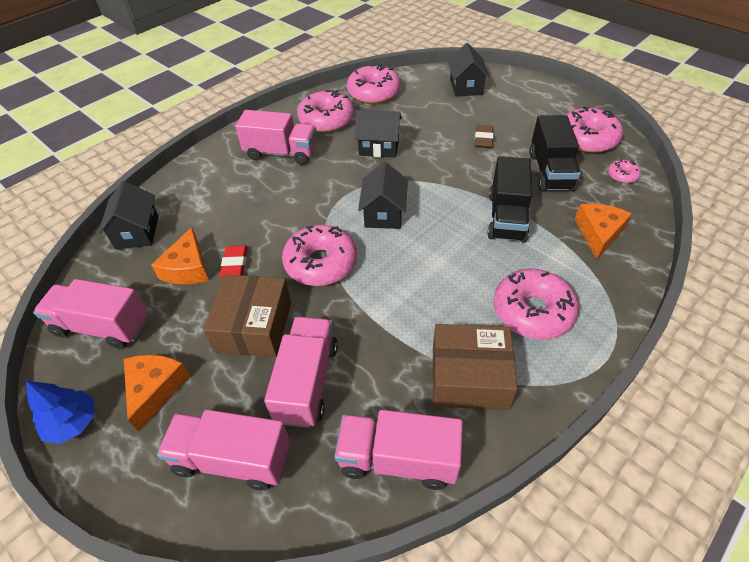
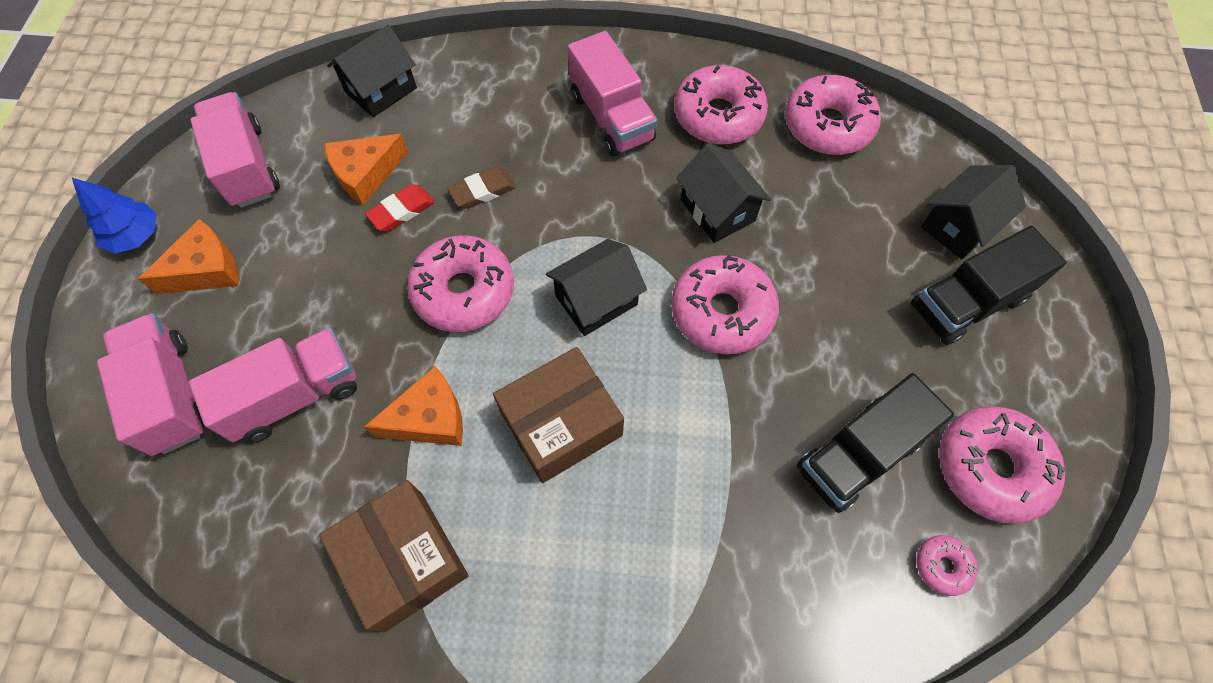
camera: 50 degrees right, 15 degrees up
(254, 326) = (332, 294): brown box -> brown box (561, 423)
(398, 459) = (254, 549): pink truck -> none
(483, 139) = (851, 324): brown eraser -> brown eraser (483, 191)
(506, 217) = (707, 450): black truck -> black truck (967, 303)
(532, 311) = (556, 578): pink donut -> pink donut (722, 312)
(598, 233) = (773, 593): orange cheese -> orange cheese (429, 418)

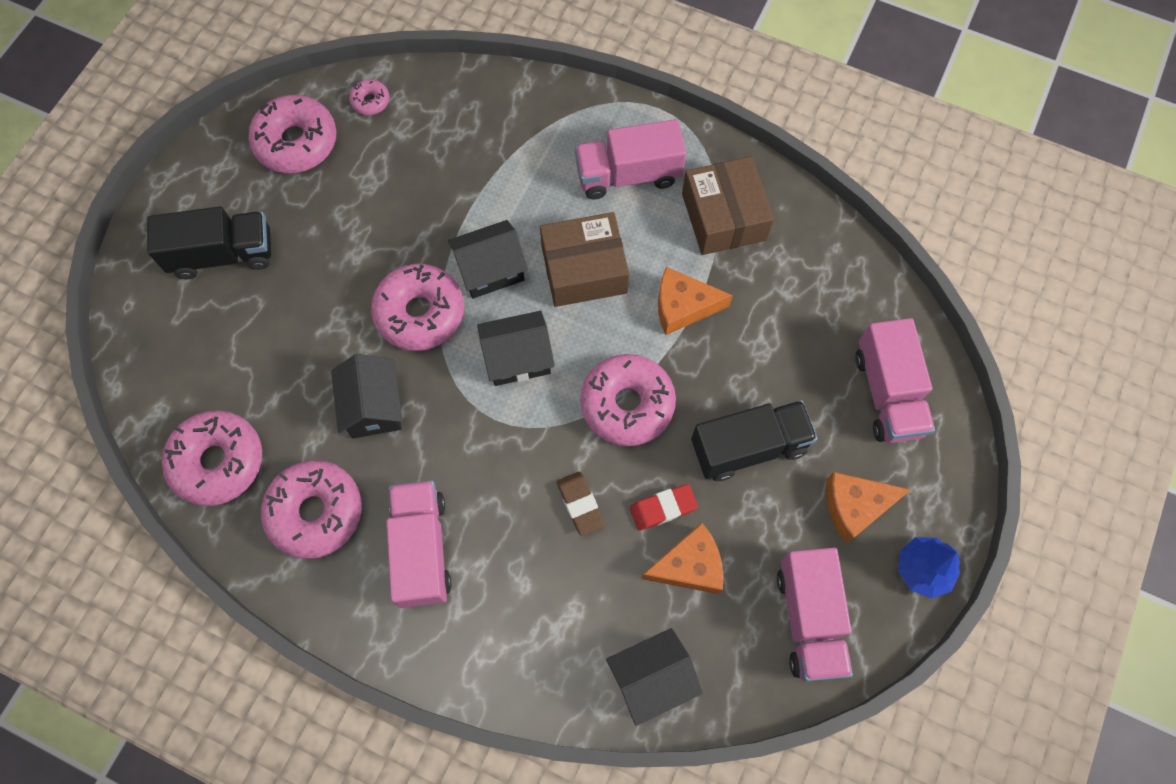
camera: 160 degrees left, 5 degrees up
(295, 396) = (786, 359): pink truck -> pink truck (628, 175)
(483, 191) = (580, 504): brown eraser -> brown eraser turned 75 degrees clockwise
(858, 455) = (381, 179): black truck -> black truck (748, 447)
(959, 226) = (177, 319): black house -> black house (490, 270)

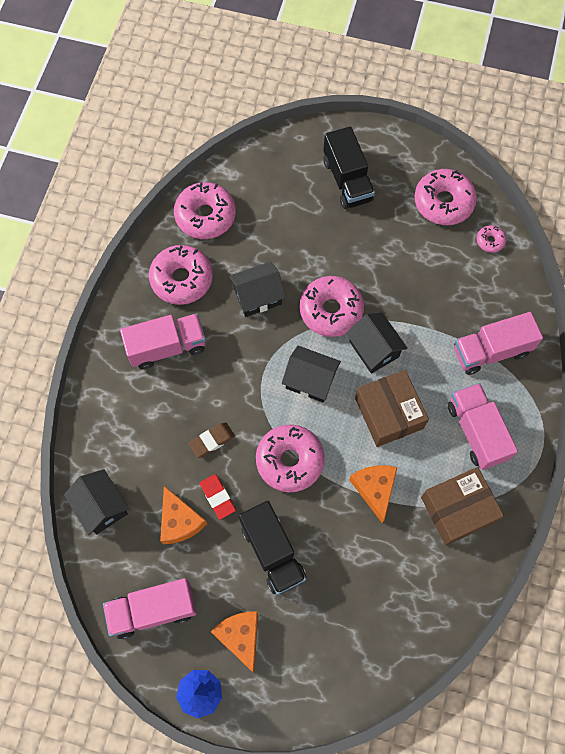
camera: 80 degrees right, 0 degrees up
(518, 358) = (310, 380): black house -> black house turned 45 degrees counterclockwise
(887, 393) = (334, 655): pink truck -> pink truck (491, 351)

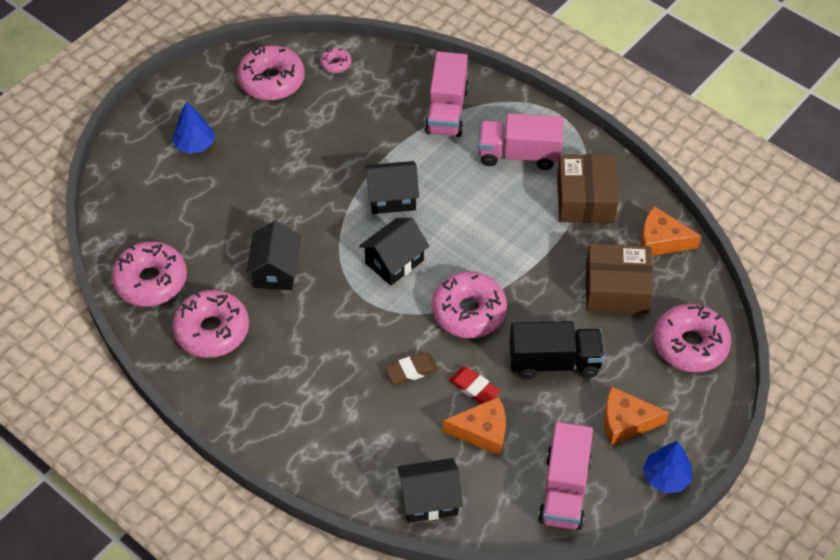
camera: 65 degrees left, 15 degrees down
(167, 347) = (283, 373): pink truck -> none
(212, 441) = (411, 370): brown eraser -> brown eraser turned 75 degrees clockwise
(217, 497) = (474, 388): red eraser -> red eraser turned 45 degrees clockwise
(331, 310) = (329, 215): pink donut -> pink donut (690, 344)
(347, 180) = (195, 145): black truck -> blue tree
(374, 489) = (533, 254): orange cheese -> orange cheese (661, 240)
(388, 413) = (464, 213): brown box -> brown box (616, 289)

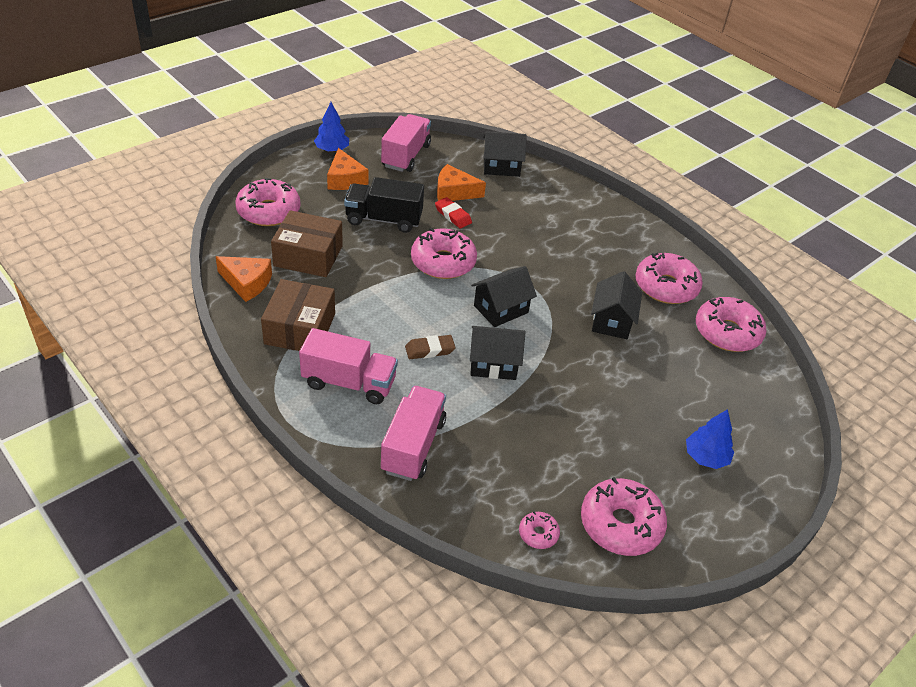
camera: 175 degrees left, 10 degrees down
(411, 370) = (500, 233): brown eraser -> brown eraser (429, 350)
(625, 422) = (345, 179): orange cheese -> orange cheese turned 60 degrees clockwise

